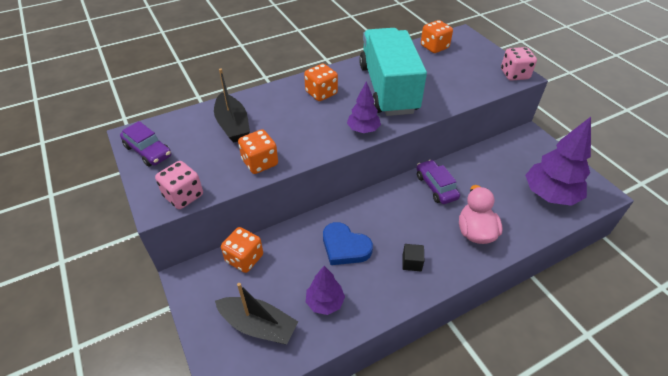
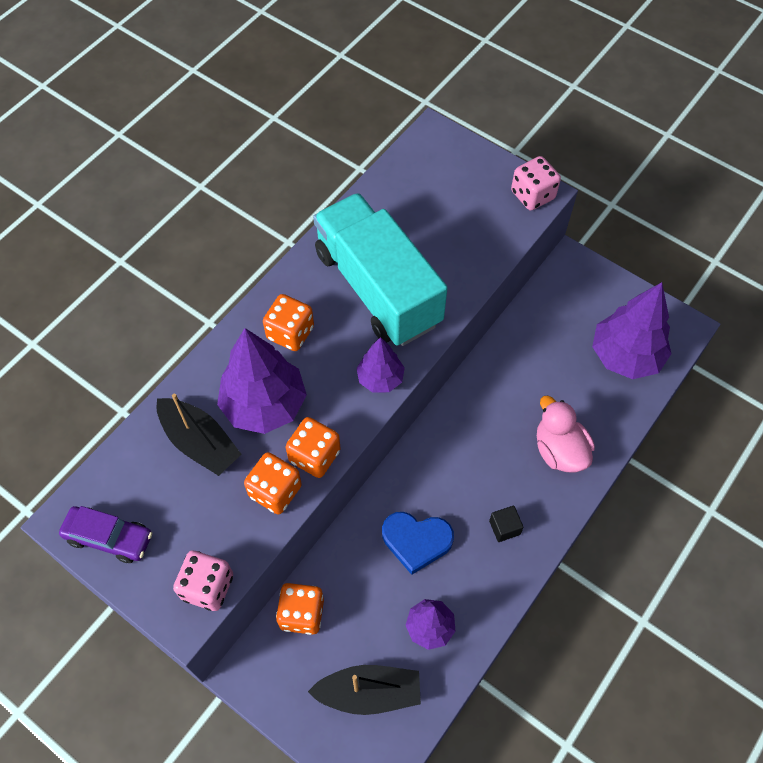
camera: 25 degrees left, 15 degrees up
(283, 120) = (264, 405): none -> purple tree
(434, 47) = (405, 177): orange dice -> orange dice (314, 456)
(436, 187) = (487, 400): purple car -> none

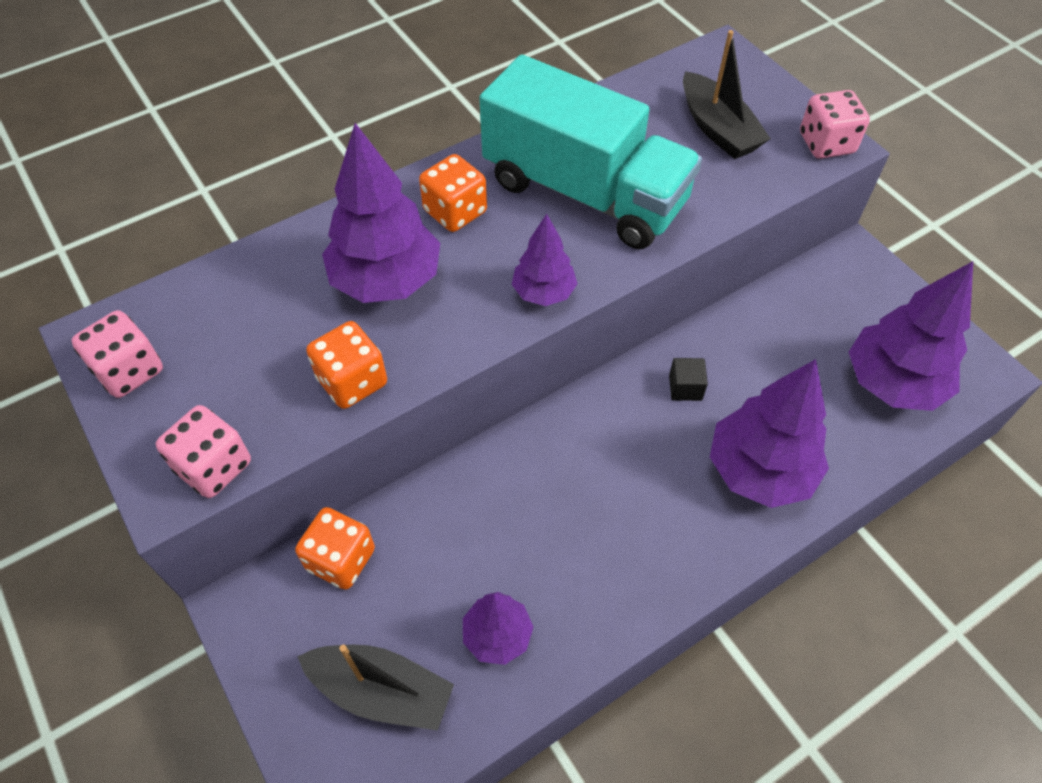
camera: 20 degrees right, 5 degrees down
(109, 537) = (129, 371): purple car -> pink dice
(200, 442) = (289, 299): black boat -> black boat (718, 129)
(314, 456) = (420, 356): orange dice -> none
(378, 288) = (585, 192): turquoise truck -> turquoise truck turned 135 degrees clockwise
(416, 541) = (524, 520): blue heart -> none
(504, 527) = (648, 543): black cube -> black cube (685, 387)
(559, 450) = (760, 470): pink duck -> purple tree

